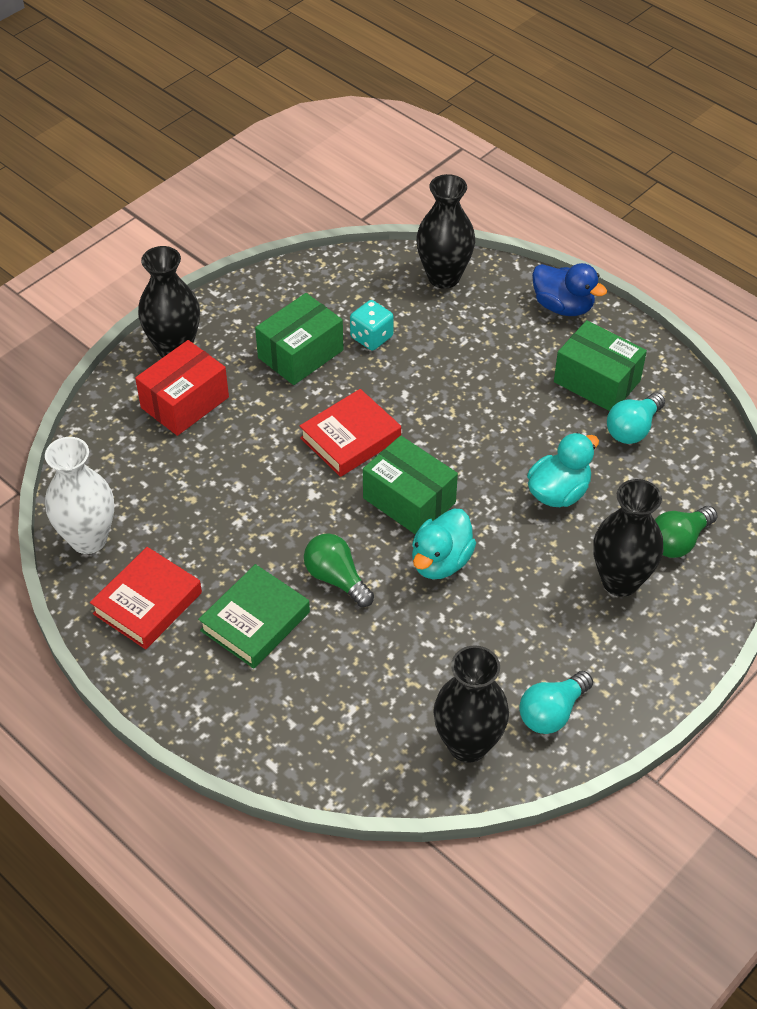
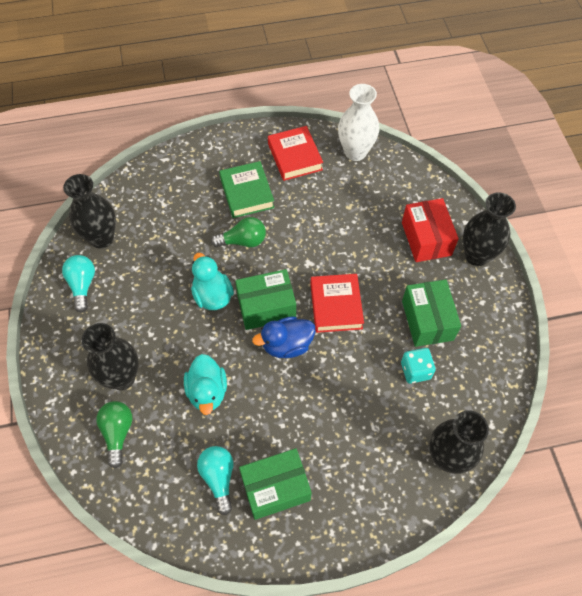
camera: 125 degrees right, 10 degrees up
(563, 306) = (362, 522): blue duck -> blue duck (287, 345)

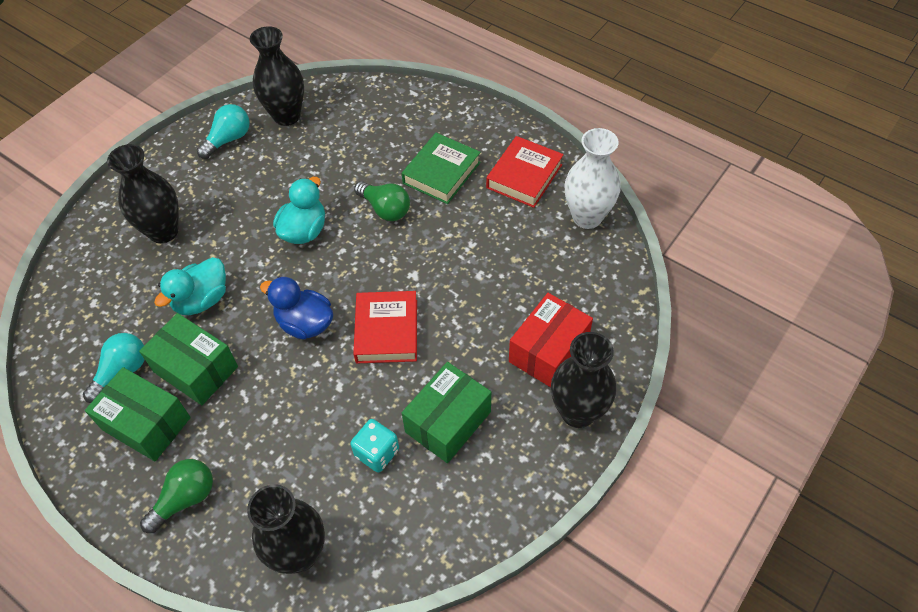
camera: 50 degrees right, 5 degrees down
(118, 433) = (108, 268): green light bulb -> green light bulb (185, 499)
(266, 307) = (331, 278): green box -> green box (195, 369)
(336, 306) = (387, 331): red book -> red book turned 45 degrees counterclockwise

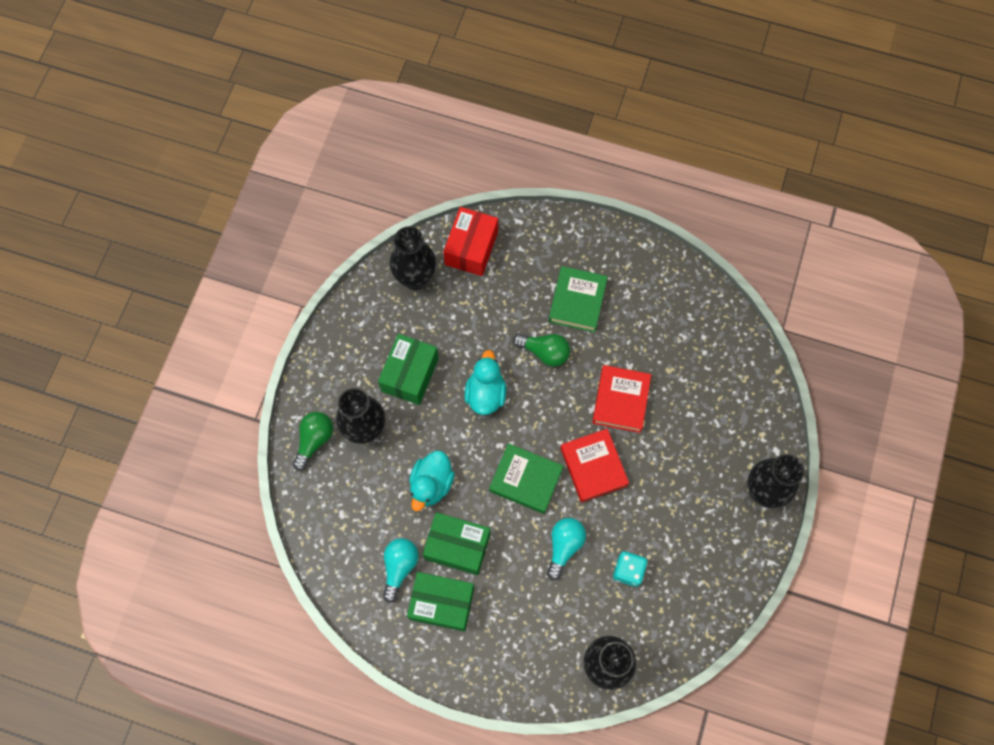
camera: 20 degrees left, 15 degrees up
(185, 499) = (502, 652): green light bulb -> green light bulb (314, 440)
(228, 139) = (375, 319): turquoise light bulb -> turquoise light bulb (564, 546)
(305, 323) = (525, 480): blue duck -> green book
(448, 422) = (671, 529): green box -> green box (410, 374)
(524, 176) = (648, 285): red book -> red book (621, 400)
(548, 351) = (724, 446): red box -> red box (471, 248)
(587, 217) = (713, 312): white vase -> none

